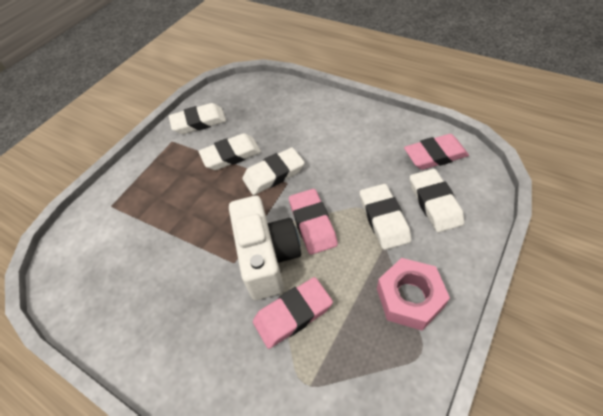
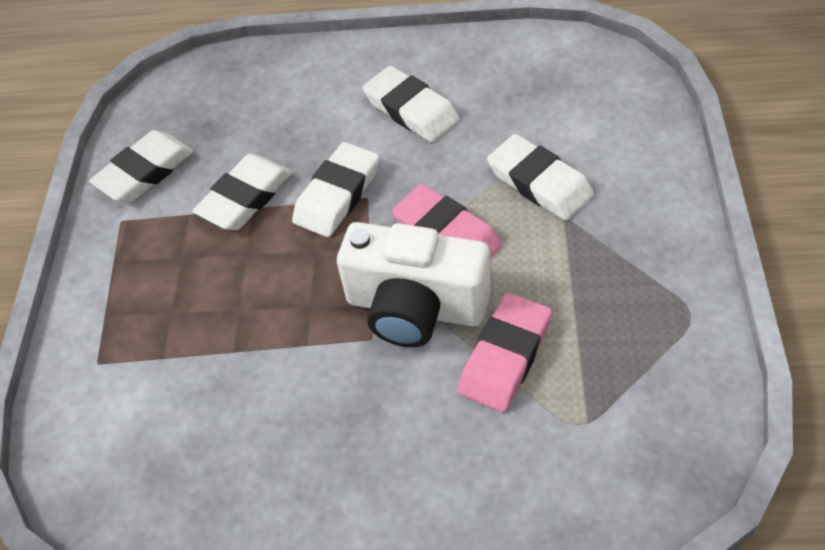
camera: 30 degrees left, 0 degrees up
(267, 257) = (415, 307): white camera -> white camera turned 150 degrees clockwise
(409, 298) = (636, 261): pink nut -> none
(434, 203) = (590, 132): white eraser -> white eraser (411, 110)
(435, 155) = (550, 70): pink eraser -> none

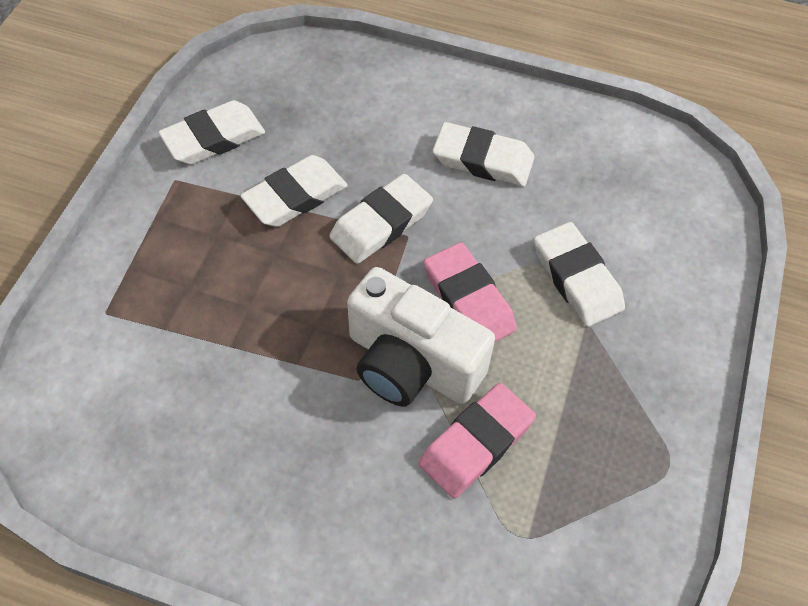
camera: 10 degrees right, 5 degrees up
(411, 110) = (483, 160): white eraser -> white eraser turned 45 degrees counterclockwise

